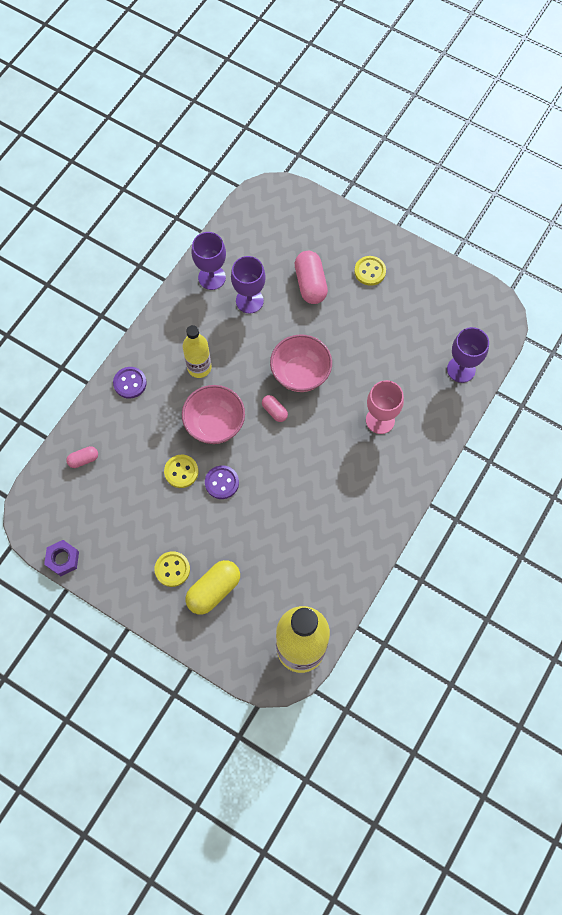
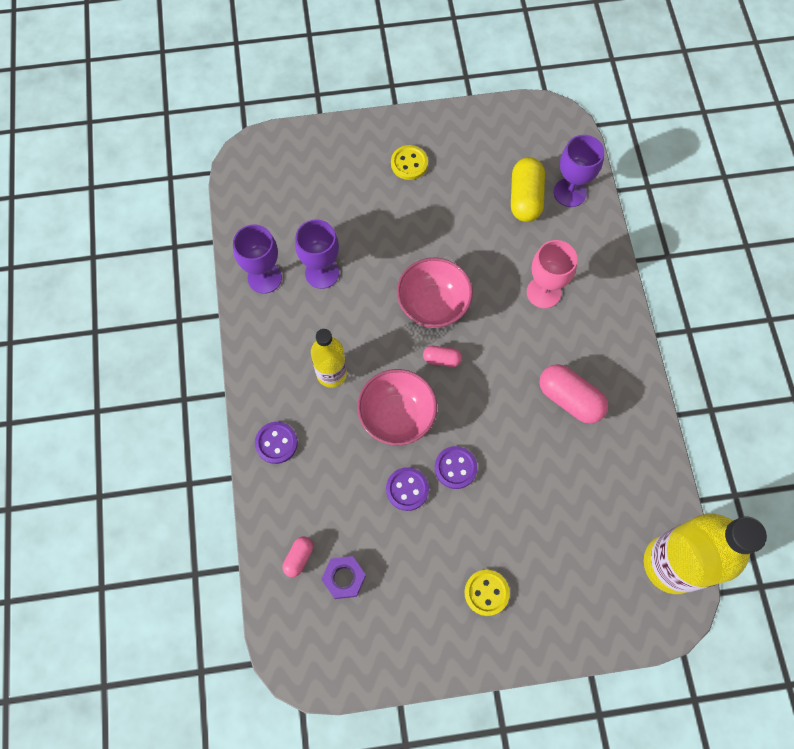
camera: 40 degrees left, 0 degrees up
(62, 559) = (370, 677): purple nut -> purple nut (344, 578)
(181, 472) = (407, 489): yellow button -> purple button
(214, 590) = (543, 578): yellow capsule -> yellow capsule (525, 198)
(310, 284) = (365, 215): pink capsule -> pink capsule (569, 399)

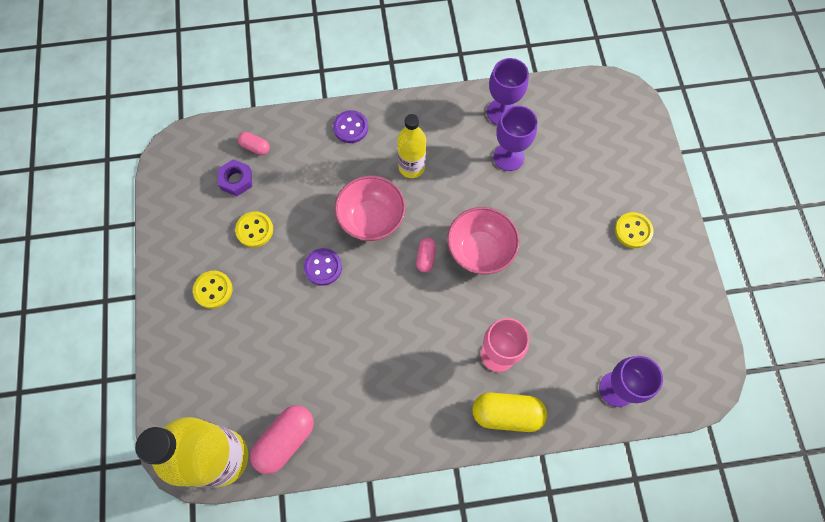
camera: 90 degrees right, 0 degrees up
(407, 489) = (306, 227): purple button -> none
(410, 549) = (254, 230): none -> yellow button
(525, 198) = (605, 342): yellow capsule -> yellow capsule (507, 414)
(569, 399) = (385, 373): pink capsule -> pink capsule (285, 440)

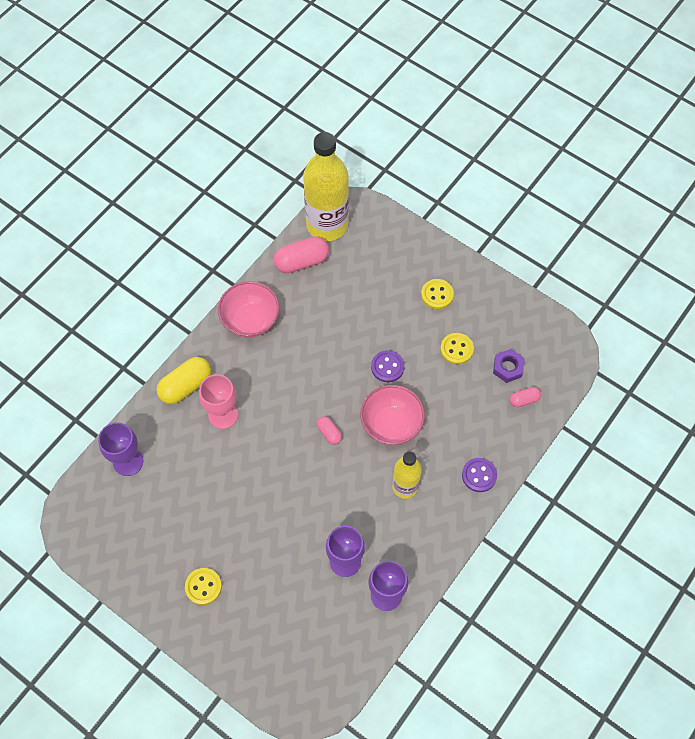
camera: 135 degrees right, 5 degrees down
(285, 440) = (302, 261): pink capsule -> pink capsule turned 75 degrees clockwise
(480, 251) = (298, 471): pink bowl -> pink bowl (250, 320)

